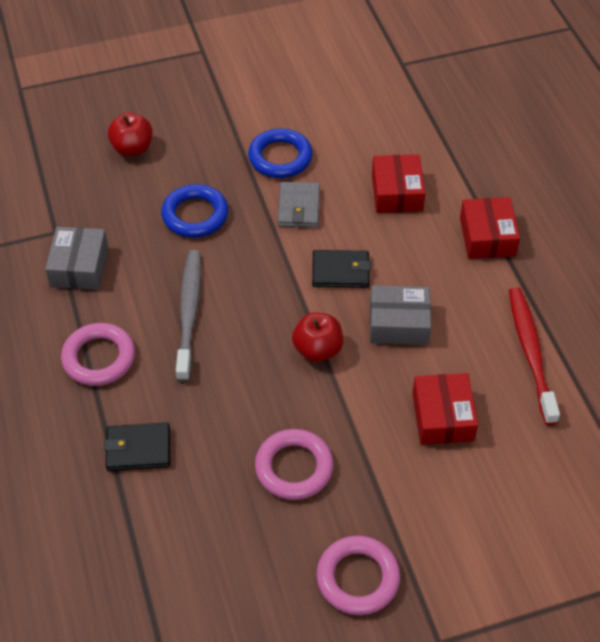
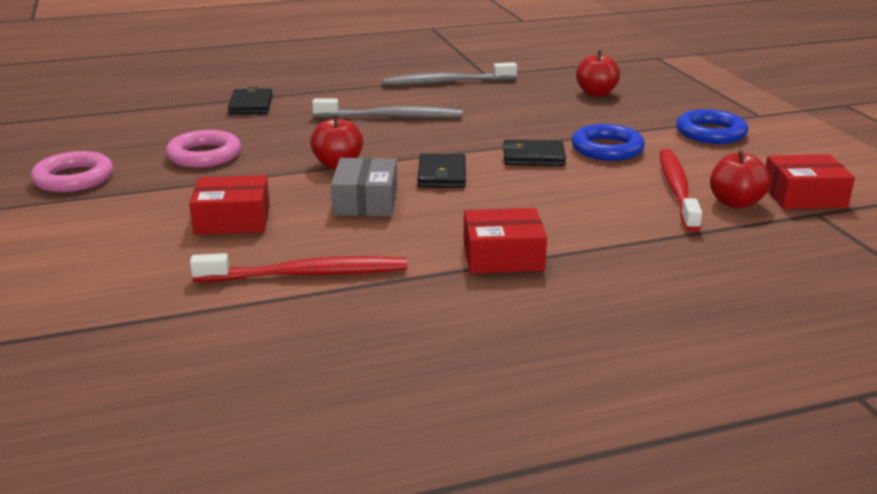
camera: 90 degrees right, 25 degrees down
(79, 267) = (446, 82): grey box -> grey toothbrush
(99, 358) = (347, 91): pink ring -> none
(195, 215) = (513, 117): blue ring -> blue ring (710, 133)
(299, 207) = (533, 157): grey wallet -> black wallet
(364, 127) = (677, 189): none -> red toothbrush
(387, 100) = (735, 203): none -> red apple
(397, 192) = (569, 205): red box -> red box (804, 196)

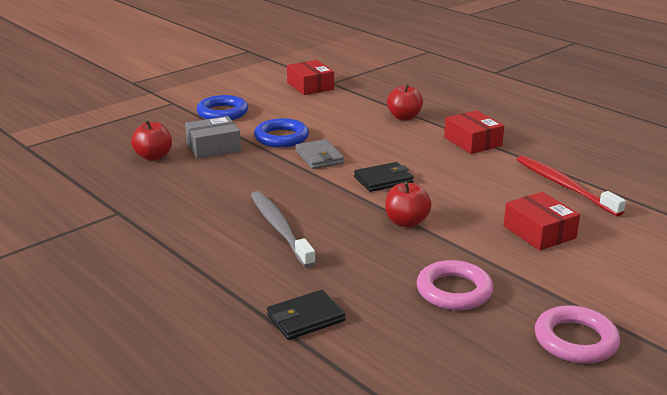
camera: 115 degrees left, 0 degrees up
(365, 201) = (454, 194): grey box -> grey box (213, 147)
(446, 82) = (157, 226): grey toothbrush -> none
(533, 157) = (319, 157): black wallet -> grey wallet
(677, 189) = (332, 113): red toothbrush -> none
(735, 203) = (337, 99): red apple -> red apple (404, 117)

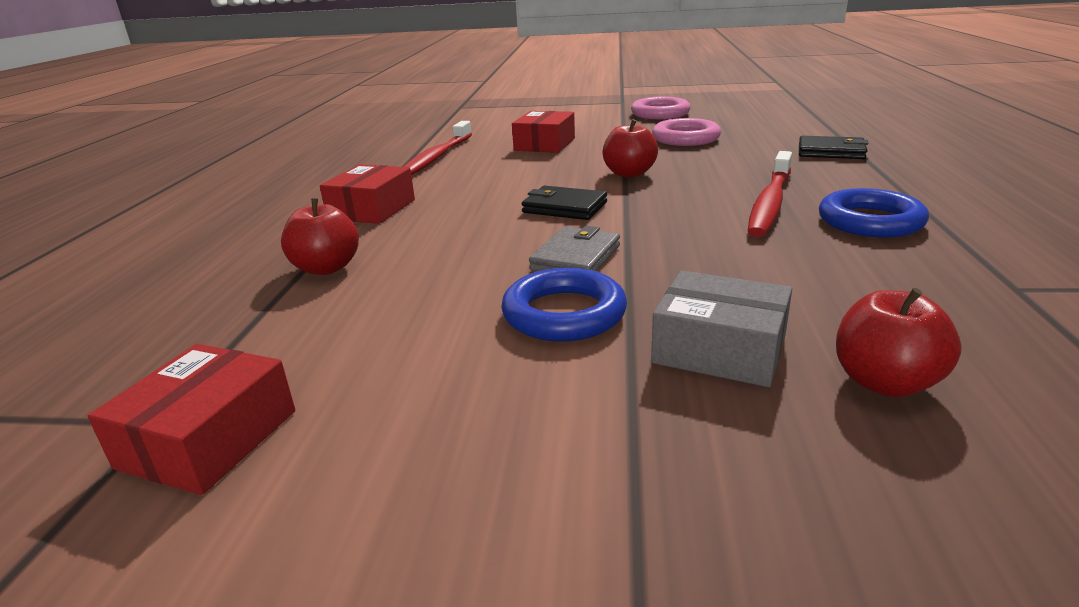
camera: 130 degrees left, 0 degrees up
(222, 113) = (560, 457): blue ring -> blue ring (870, 221)
(280, 228) = (770, 203): grey toothbrush -> red toothbrush

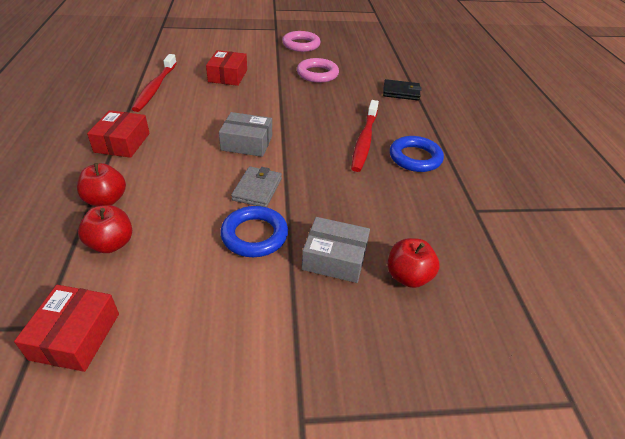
camera: 15 degrees left, 15 degrees up
(565, 207) = (247, 143): black wallet -> grey box
(629, 174) = (284, 110): red apple -> red apple (111, 244)

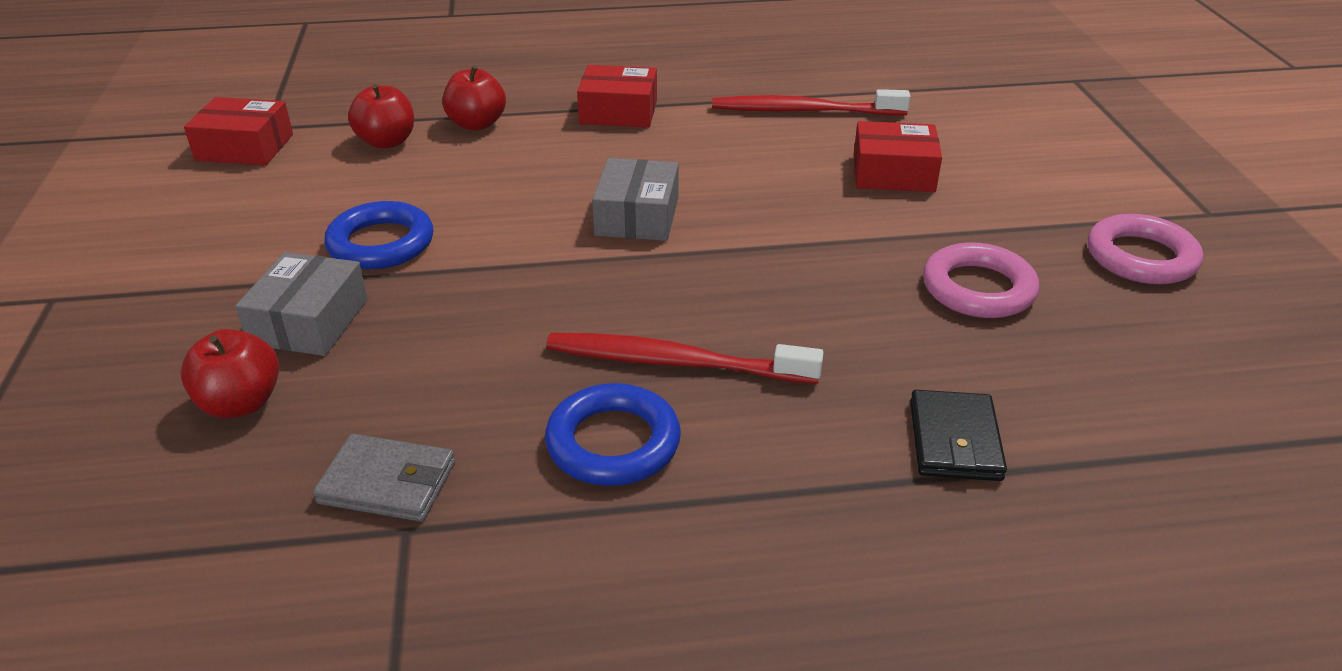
camera: 90 degrees right, 5 degrees down
(257, 189) = (496, 237): grey wallet -> grey wallet (387, 483)

